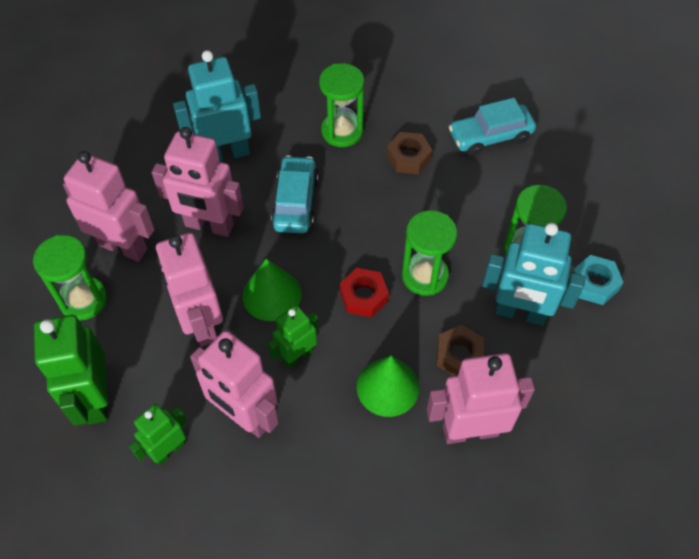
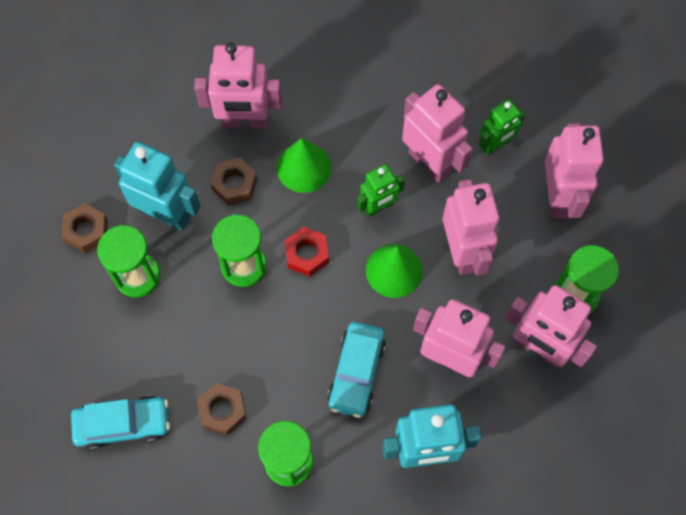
camera: 170 degrees left, 10 degrees up
(95, 399) = (558, 197): green robot -> pink robot
(594, 284) = (86, 231): turquoise nut -> brown nut

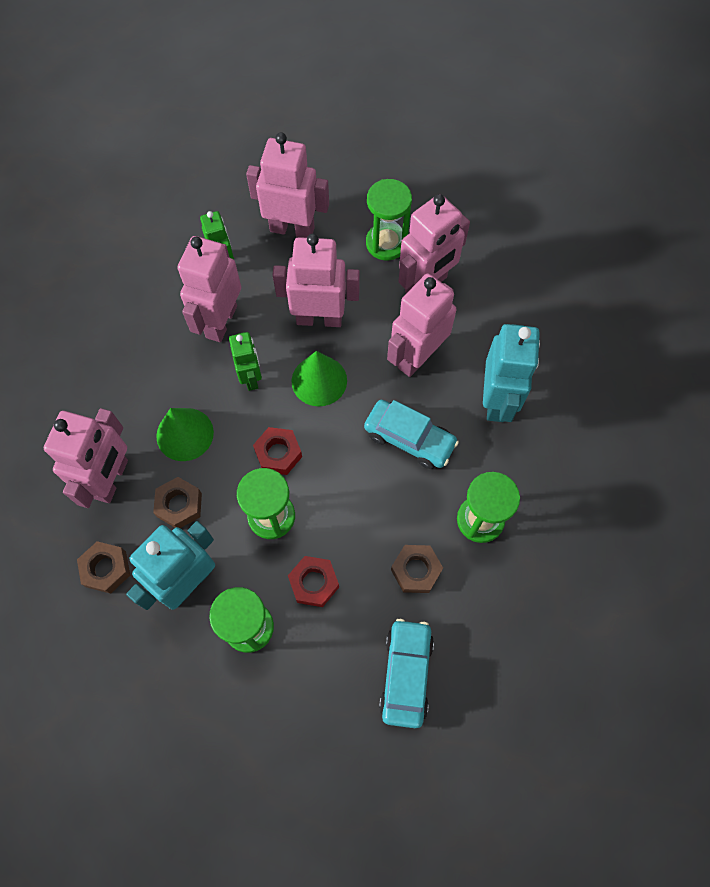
camera: 75 degrees left, 0 degrees up
(86, 231) = (179, 673): brown nut -> brown nut (106, 569)
(189, 320) = (314, 583): none -> red nut
(429, 162) = (221, 321): pink robot -> pink robot turned 45 degrees counterclockwise

